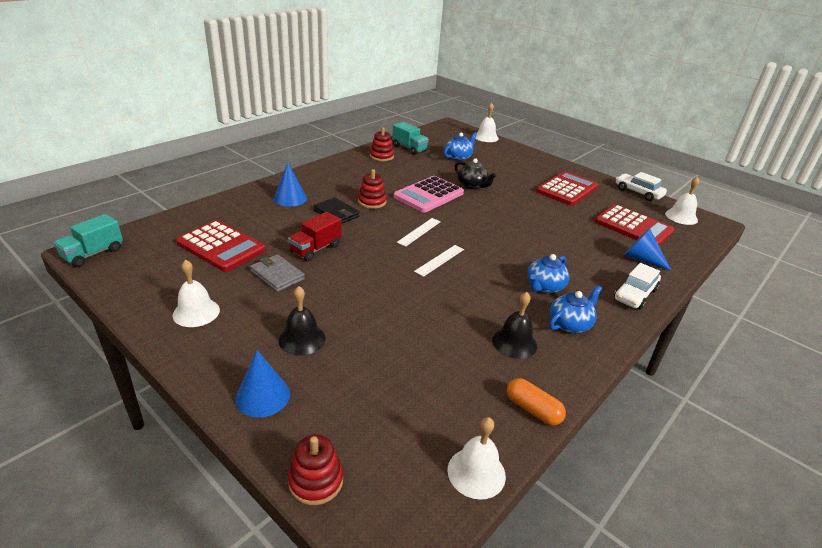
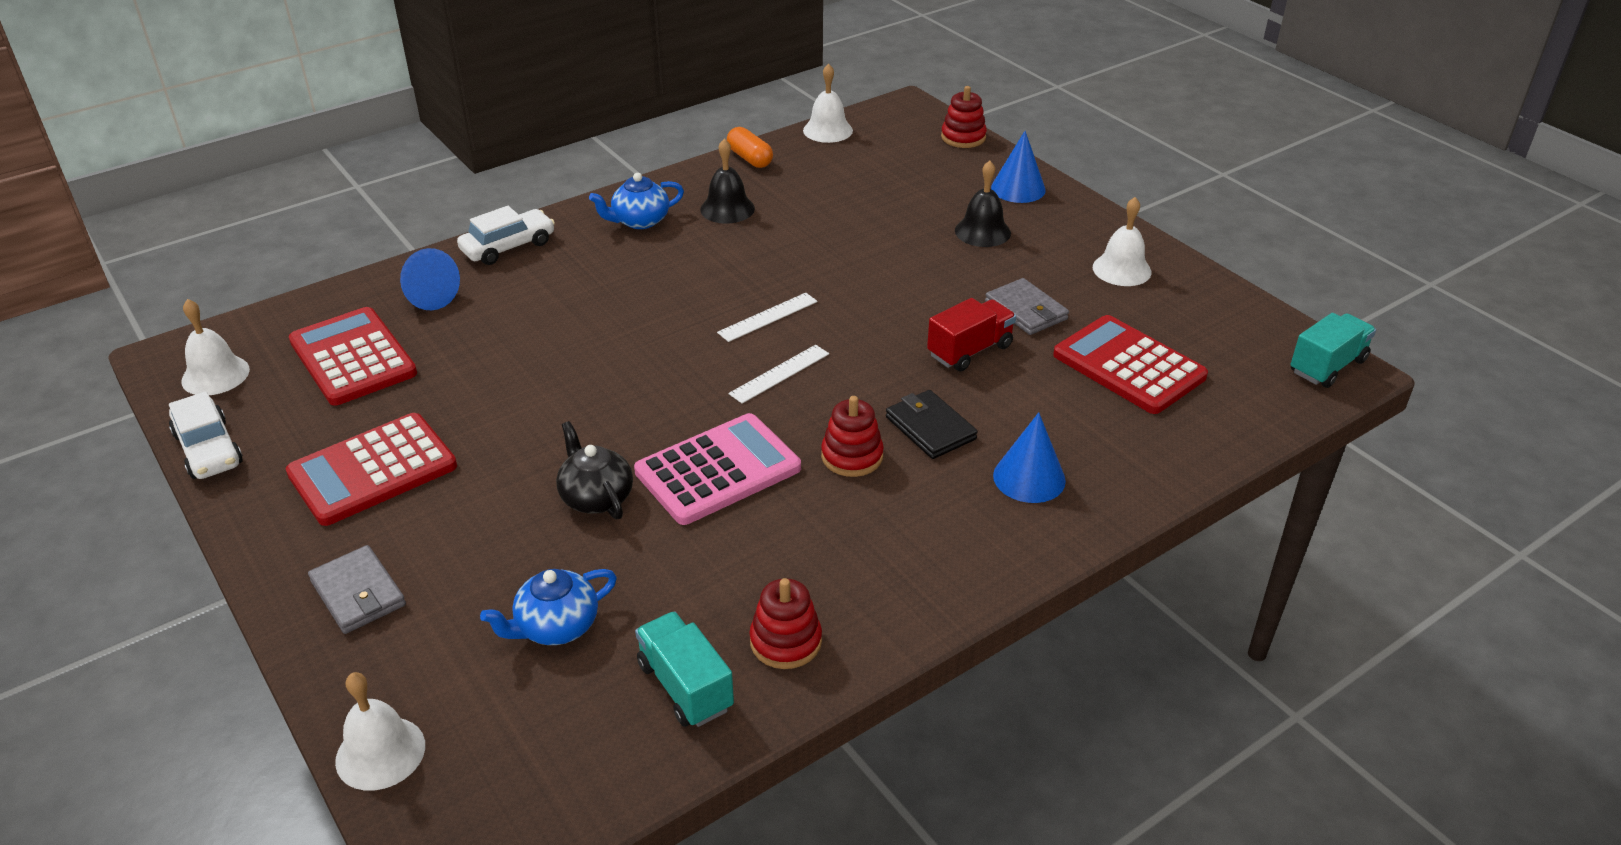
camera: 165 degrees left, 5 degrees up
(529, 161) = (358, 593): none -> grey wallet
(544, 286) = (631, 266): blue teapot -> none

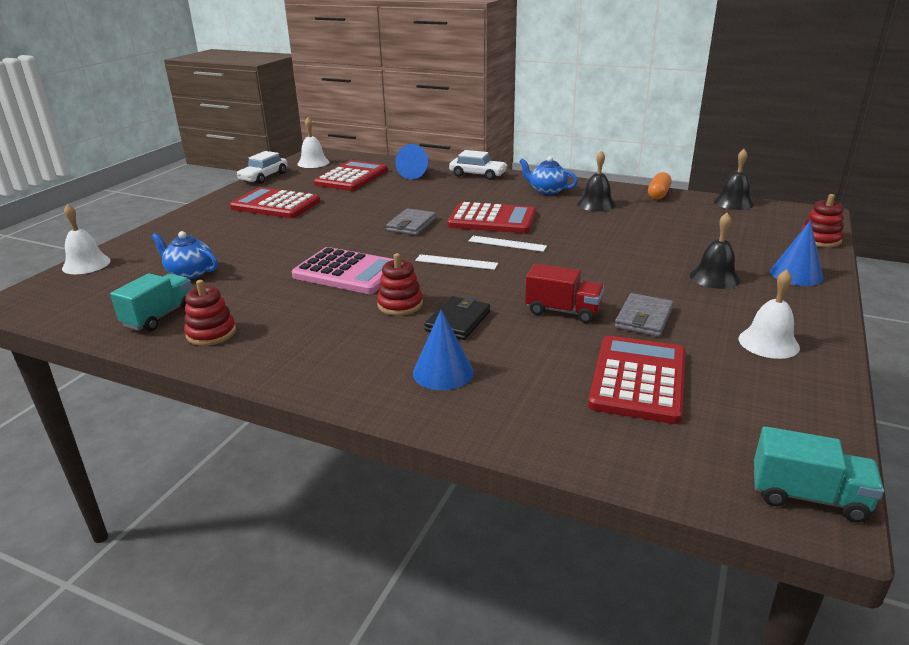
camera: 60 degrees right, 10 degrees down
(358, 593) = (189, 228): grey wallet -> grey wallet (411, 225)
(596, 497) = (296, 251): black teapot -> none
(683, 299) = (492, 220): none -> red calculator
(827, 130) = (733, 202): white bell -> black bell

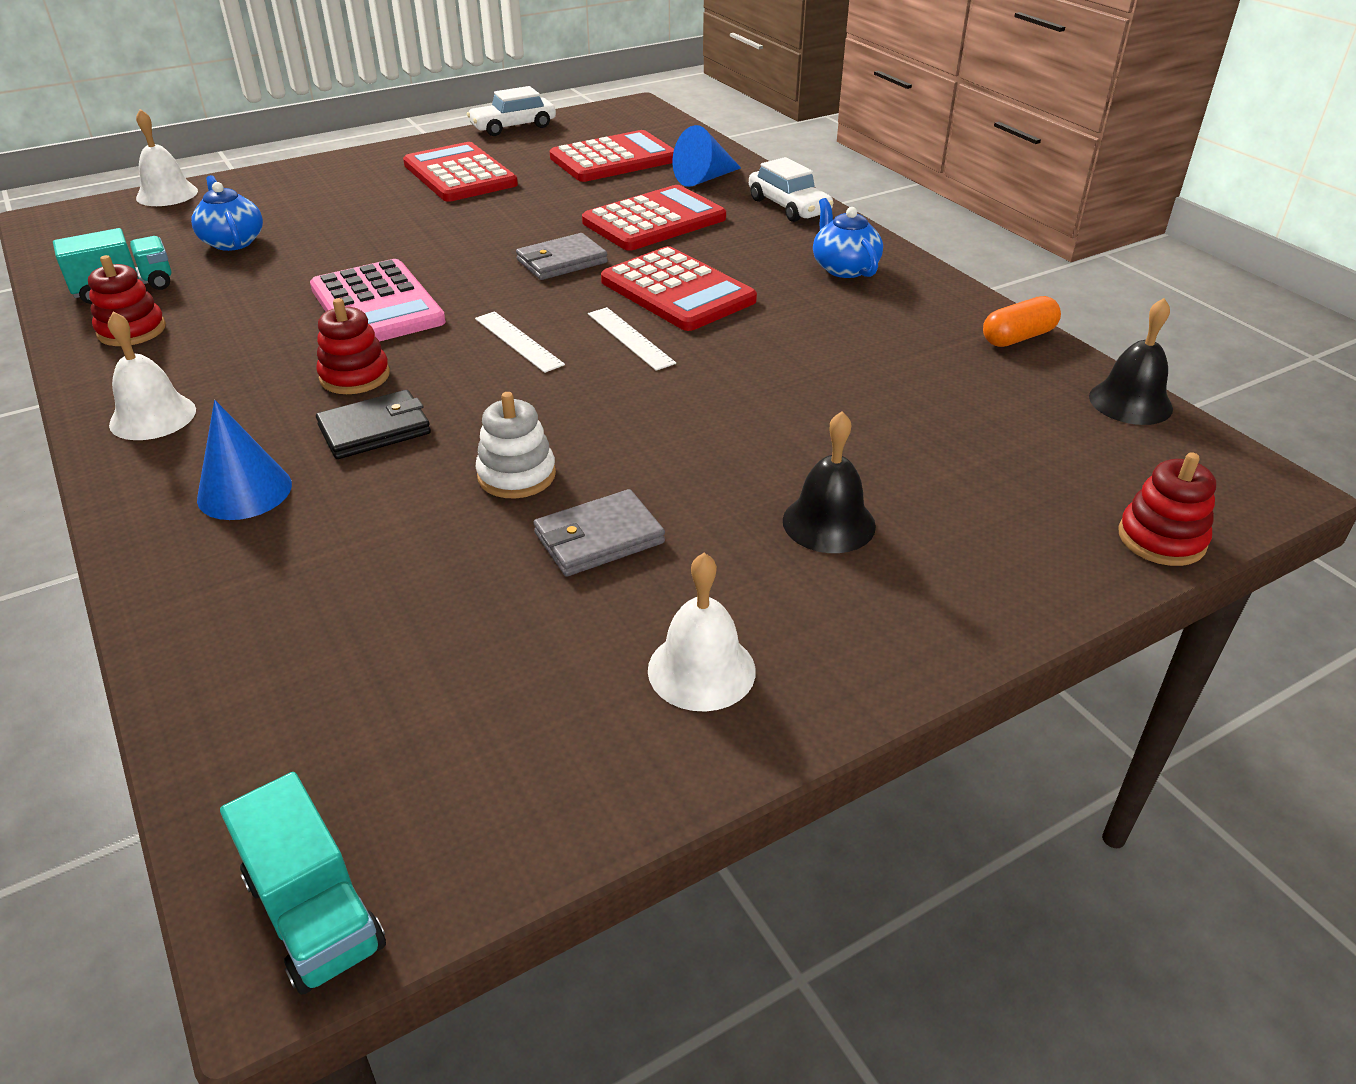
camera: 35 degrees right, 10 degrees up
(313, 163) = (605, 121): white bell -> white bell (153, 417)
(563, 311) = (516, 475): red truck -> white stacking toy
(596, 204) = (878, 319): black bell -> none
(638, 379) = (426, 623): red calculator -> red calculator (654, 220)
(796, 274) = (980, 582): blue cone -> none

